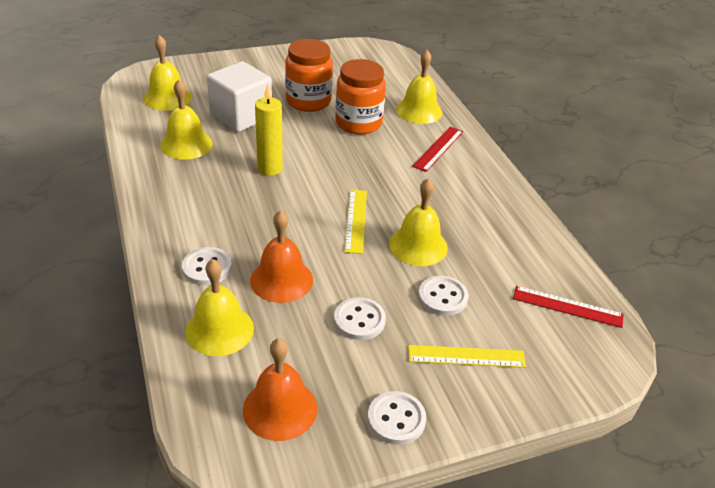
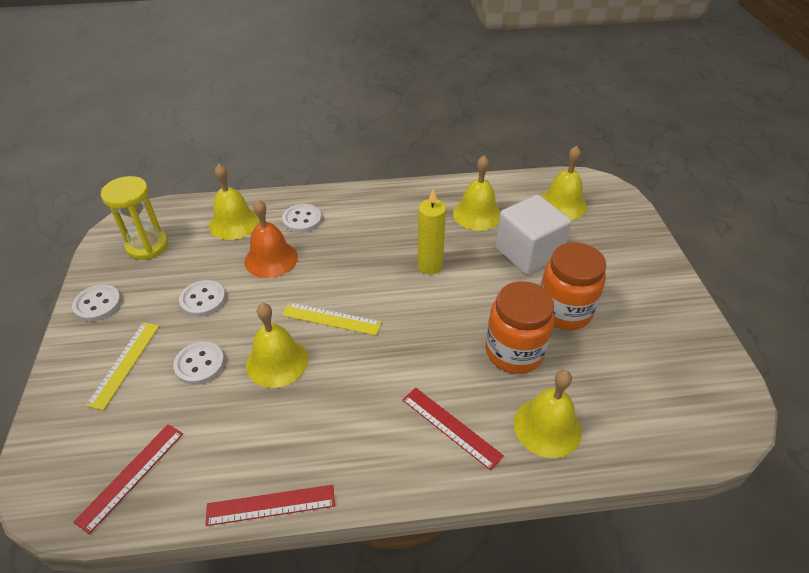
camera: 105 degrees right, 5 degrees up
(280, 409) = (147, 246): orange bell -> yellow hourglass
(542, 223) = (271, 505): none -> red ruler

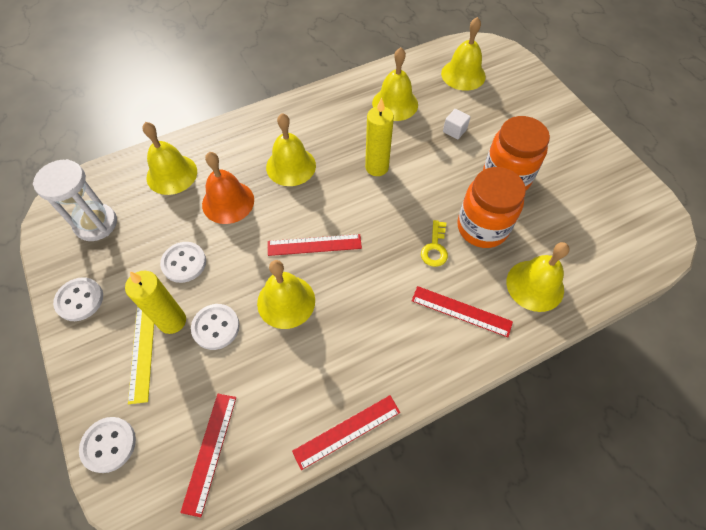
camera: 20 degrees left, 15 degrees up
(147, 246) = (96, 224): yellow hourglass -> white hourglass
(164, 346) = (172, 321): none -> yellow candle
(302, 219) = (237, 152): white button -> white button (109, 445)
(331, 319) = (314, 245): yellow ruler -> red ruler
(346, 243) = (291, 166): none -> yellow bell
(452, 357) = (435, 248): none -> yellow key
(528, 253) = (454, 130): white cube -> white cube, size x0.41

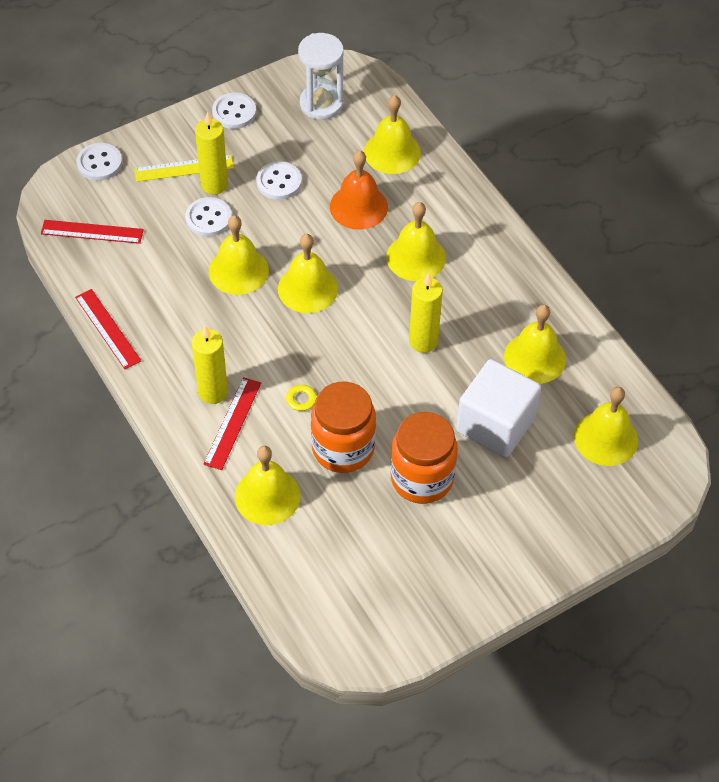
camera: 85 degrees right, 5 degrees down
(314, 245) = (307, 288): red ruler -> yellow bell
(427, 327) = (213, 392): none -> yellow candle
(454, 130) = (495, 424): white cube -> white cube, size x2.45

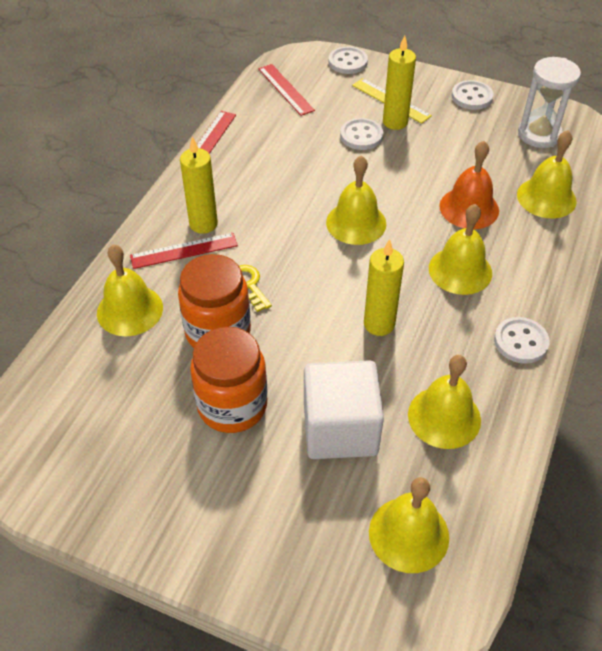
camera: 55 degrees right, 5 degrees down
(238, 270) = (331, 176): yellow bell -> none
(279, 182) = (438, 152): white button -> white button (520, 342)

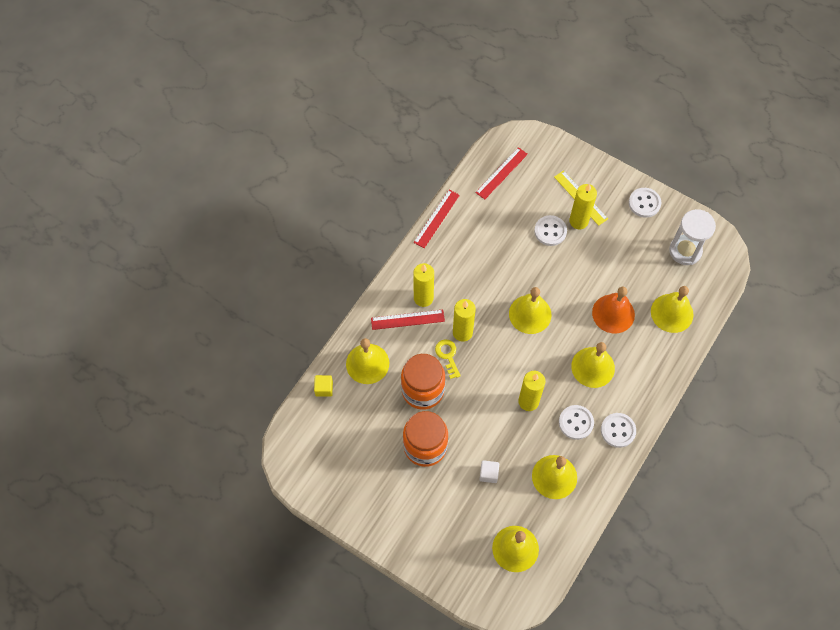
camera: 10 degrees right, 15 degrees up
(64, 351) = (324, 388): none -> yellow cube
(265, 255) = (462, 332): none -> yellow candle
(286, 89) = (501, 173): red ruler -> red ruler turned 60 degrees clockwise
(340, 429) = (488, 474): white cube -> white cube, size x0.41
(348, 62) = (555, 150): white button -> white button (576, 422)

